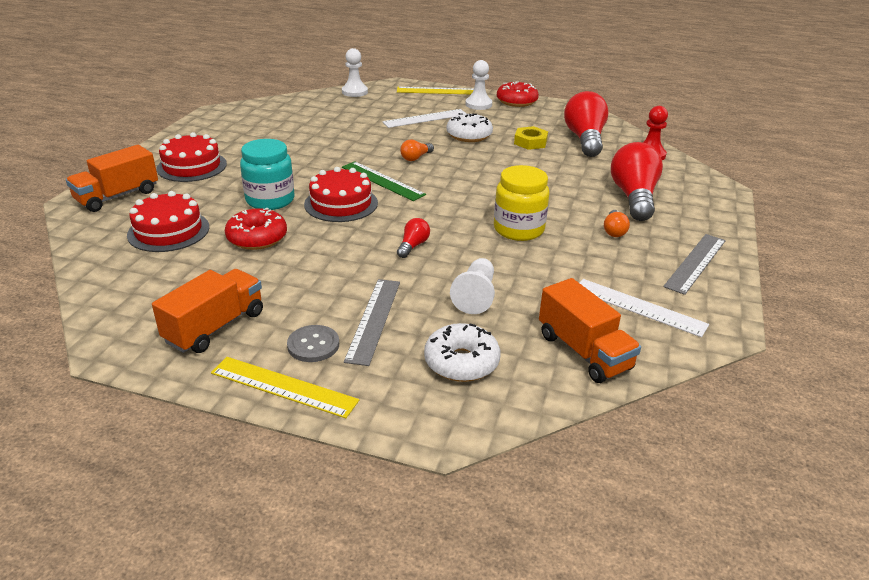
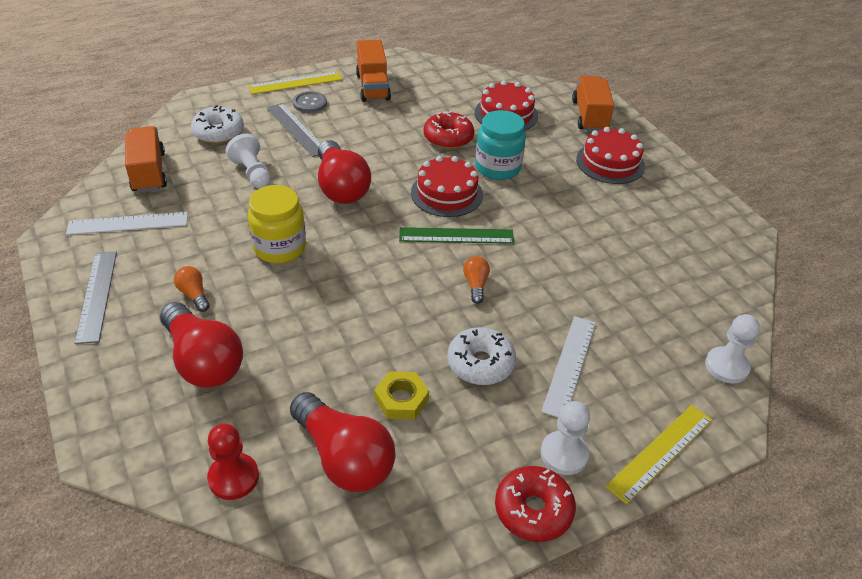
camera: 135 degrees right, 10 degrees up
(413, 246) = (341, 187): red light bulb -> red light bulb, size x2.18
(584, 351) = (149, 172): orange truck -> orange truck turned 60 degrees clockwise

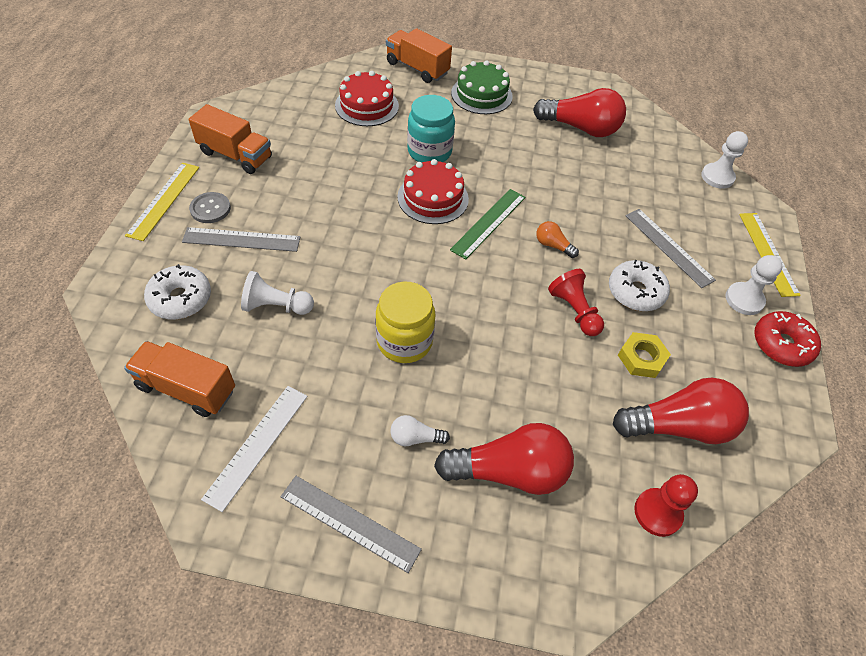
camera: 55 degrees left, 10 degrees up
(194, 295) = (415, 438): orange light bulb -> white light bulb
(341, 187) = (360, 256): red light bulb -> red light bulb (580, 128)
(412, 331) = (574, 311): none -> red pawn
(448, 138) = (362, 155): red donut -> none
(569, 365) = (668, 247): white ruler -> grey ruler
(610, 163) = (481, 94): red cake -> green cake

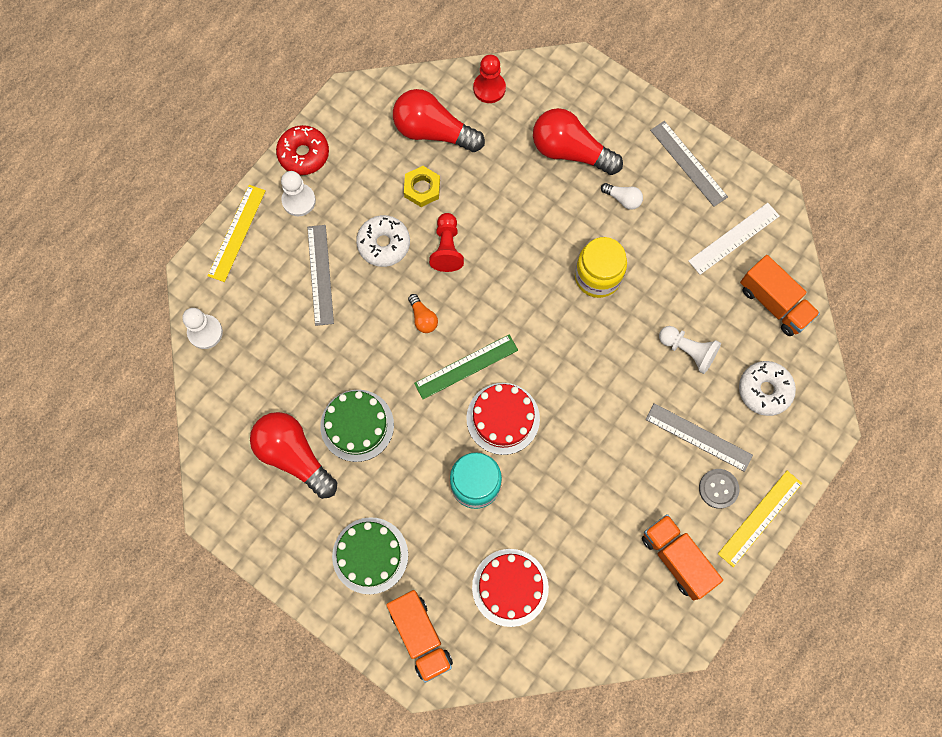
camera: 150 degrees left, 20 degrees up
(549, 158) = (357, 425): none -> green cake

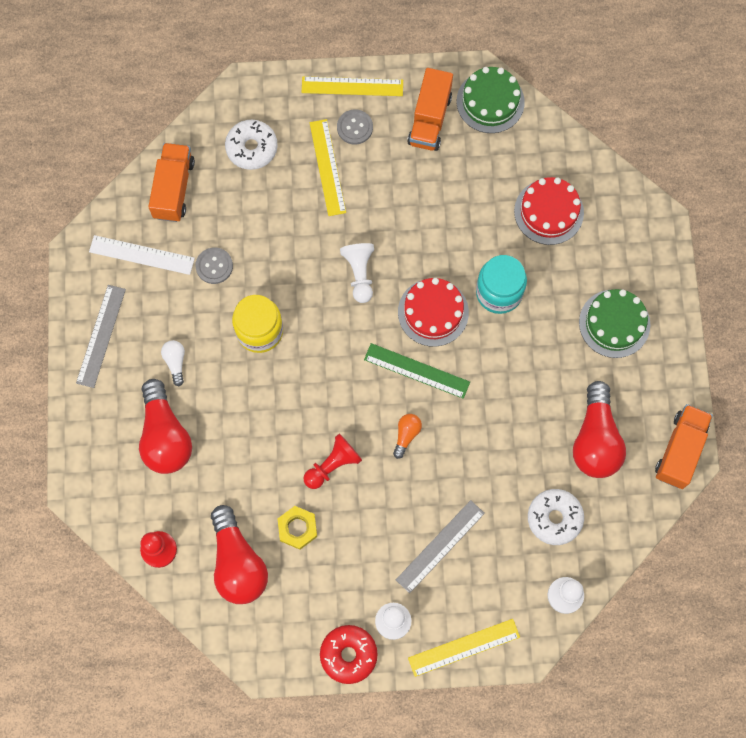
camera: 130 degrees left, 0 degrees up
(357, 425) = (532, 413): green cake -> green cake (490, 101)
(384, 244) = (371, 518): white donut -> white donut (554, 518)
(420, 636) = (635, 244): orange truck -> orange truck (680, 450)
(680, 284) = (214, 266): none -> grey button
(688, 351) = (266, 221): white pawn -> white pawn (359, 274)
(698, 437) = (327, 167): grey ruler -> yellow ruler

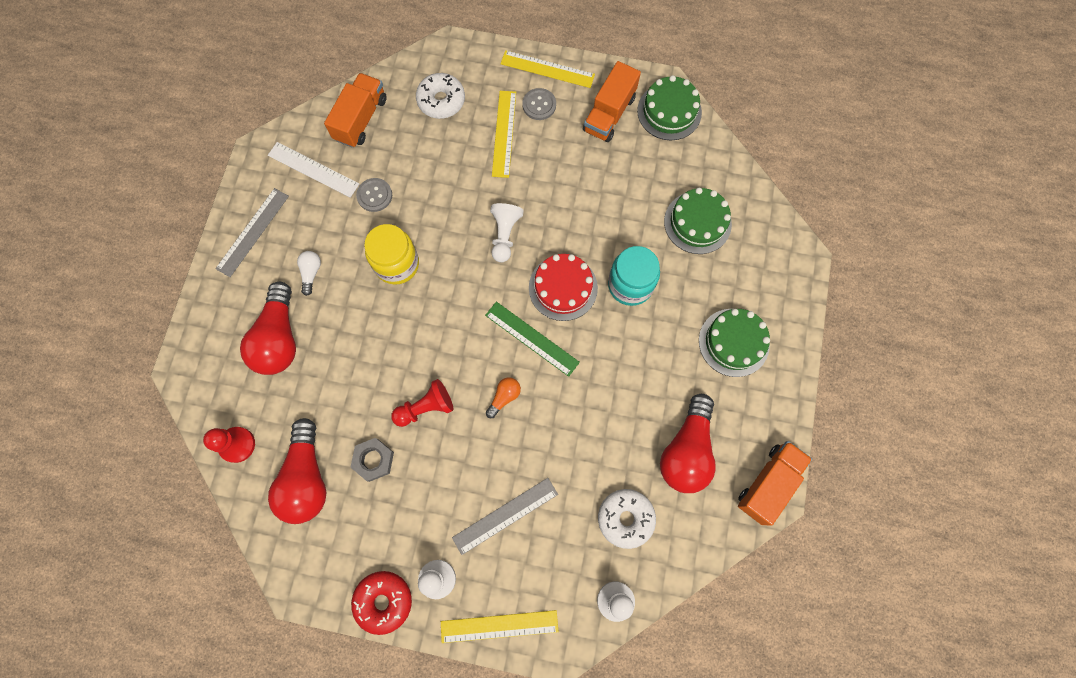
camera: 15 degrees right, 0 degrees up
(297, 528) = (373, 460): yellow nut -> grey nut
(548, 212) = (697, 222): red cake -> green cake

